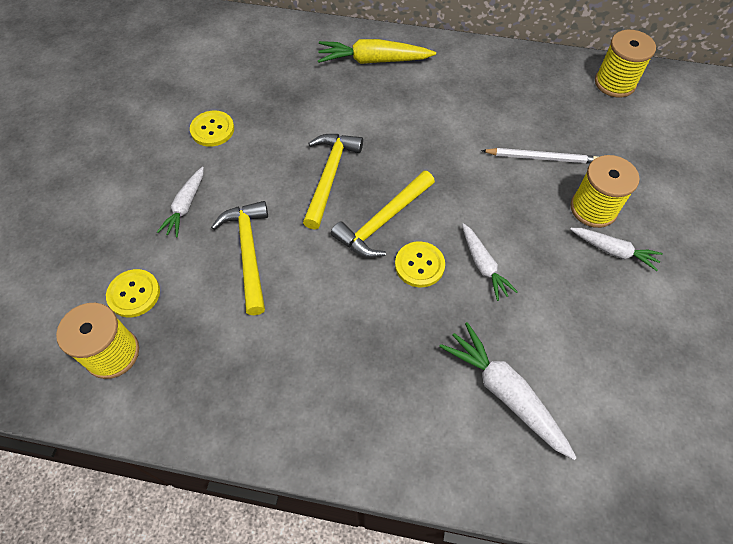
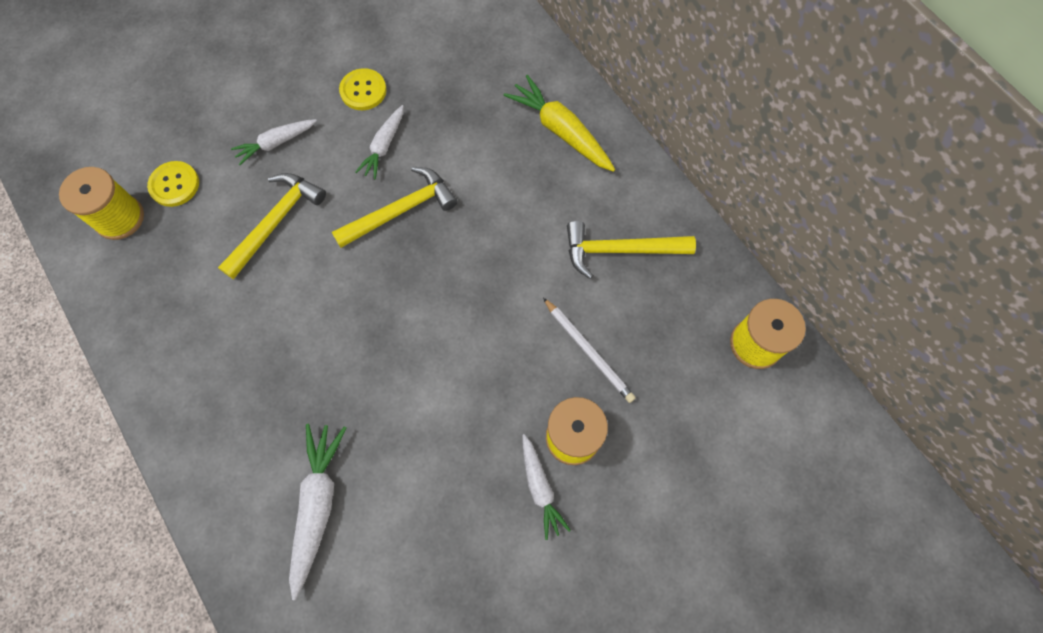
camera: 45 degrees right, 10 degrees up
(383, 221) = (394, 286): yellow hammer -> yellow hammer (619, 250)
(419, 265) = (378, 348): yellow button -> none
(483, 265) = (423, 396): white carrot -> white carrot (384, 146)

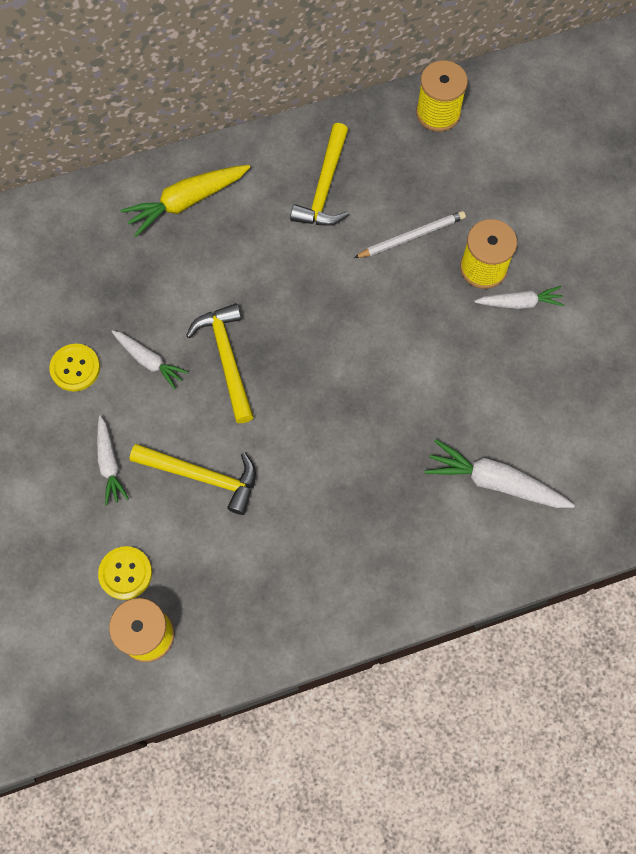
camera: 75 degrees left, 0 degrees up
(276, 222) = (203, 476): yellow hammer -> yellow hammer turned 150 degrees clockwise

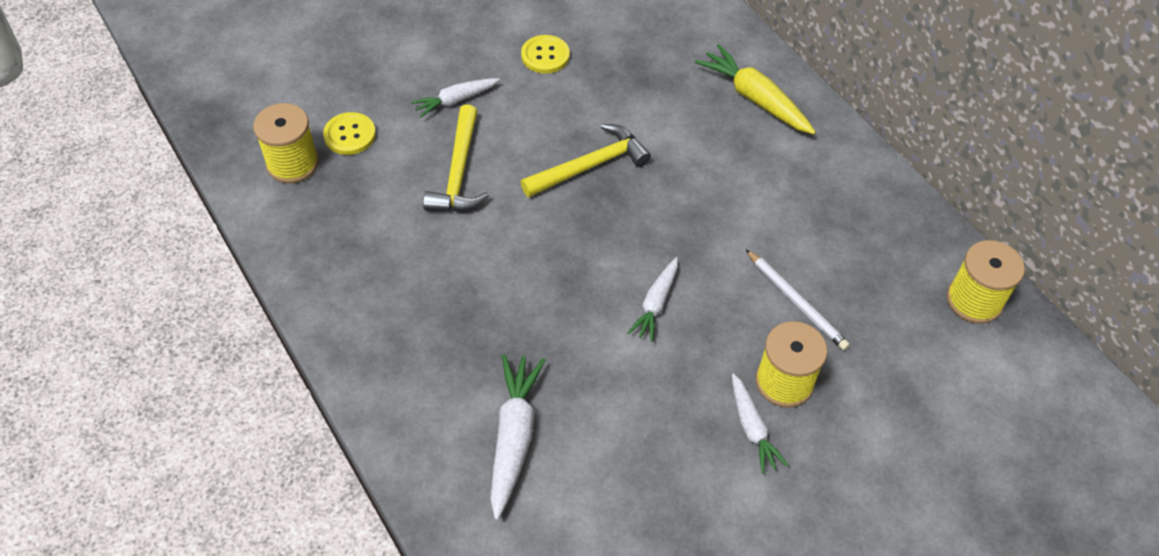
camera: 75 degrees right, 15 degrees down
(149, 361) = (569, 107): white carrot -> white carrot (656, 304)
(324, 187) = (823, 209): yellow hammer -> none

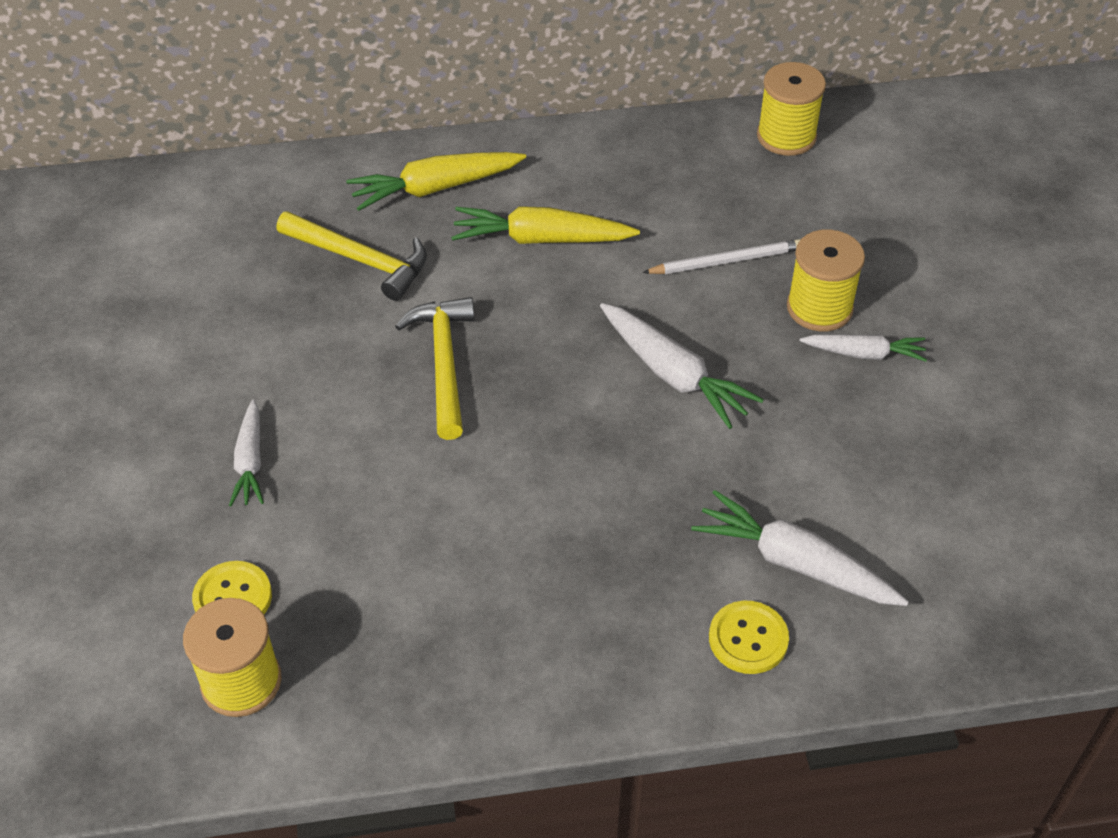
camera: 65 degrees left, 5 degrees down
(458, 172) = (374, 495): yellow hammer -> yellow hammer (361, 260)
(545, 56) = (237, 346): yellow button -> yellow button (748, 639)
(656, 304) = (673, 374): white carrot -> white carrot, size x1.59
(744, 177) = (541, 239): none -> yellow carrot

